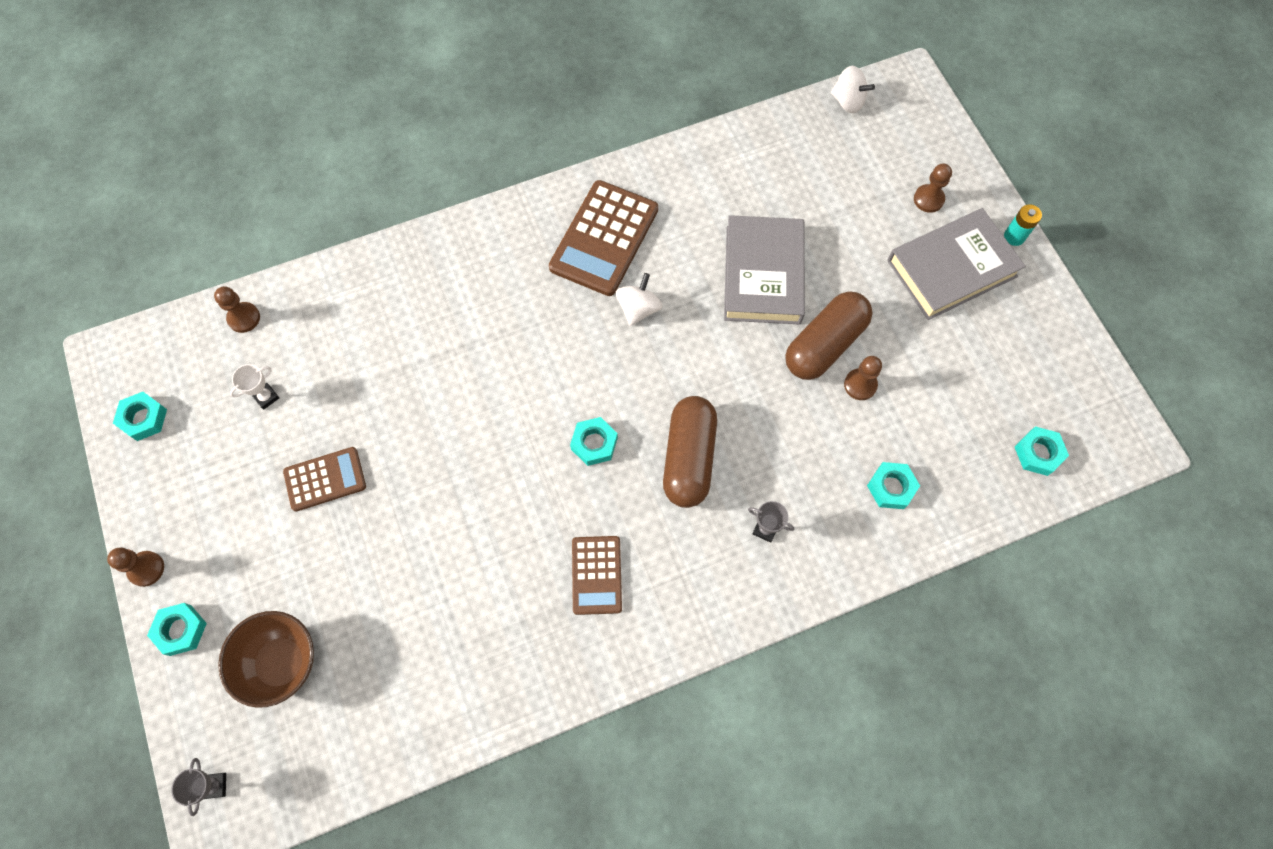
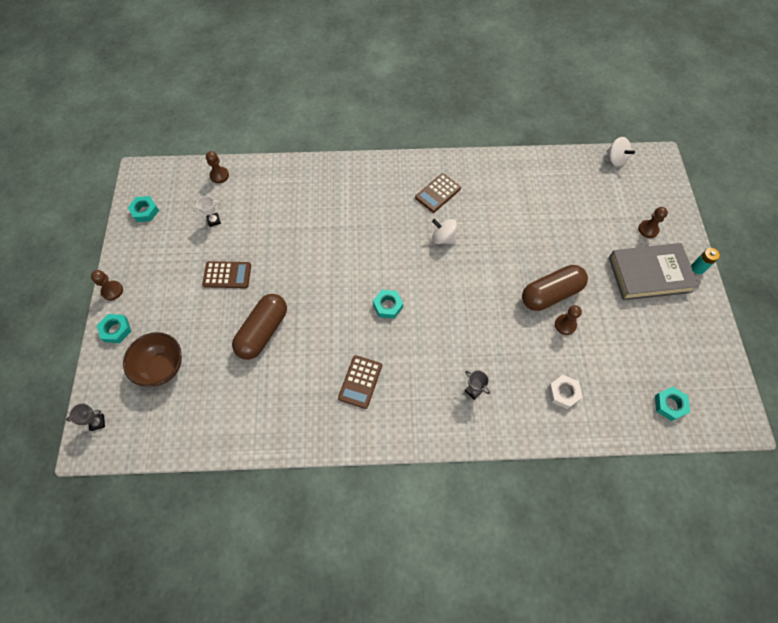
camera: 20 degrees right, 5 degrees down
(214, 785) = (97, 422): grey trophy -> grey trophy turned 60 degrees clockwise
(604, 238) = (437, 193): brown calculator -> brown calculator, size x0.59
(638, 309) = (443, 238): white spinning top -> white spinning top turned 105 degrees counterclockwise
(689, 458) = (441, 333): brown capsule -> brown capsule (263, 332)
(763, 274) = (527, 242): grey book -> none
(891, 487) = (563, 393): turquoise nut -> white nut

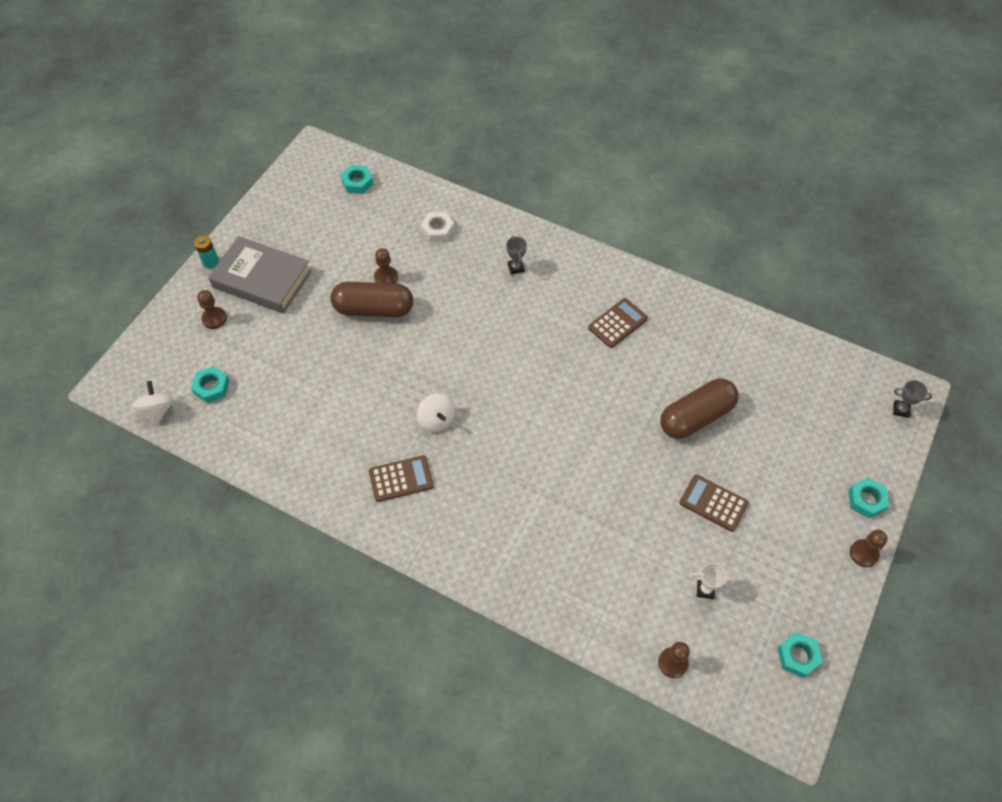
camera: 150 degrees left, 5 degrees down
(162, 367) = (820, 432): brown bowl -> none
(388, 306) = (547, 378): turquoise nut -> turquoise nut (211, 387)

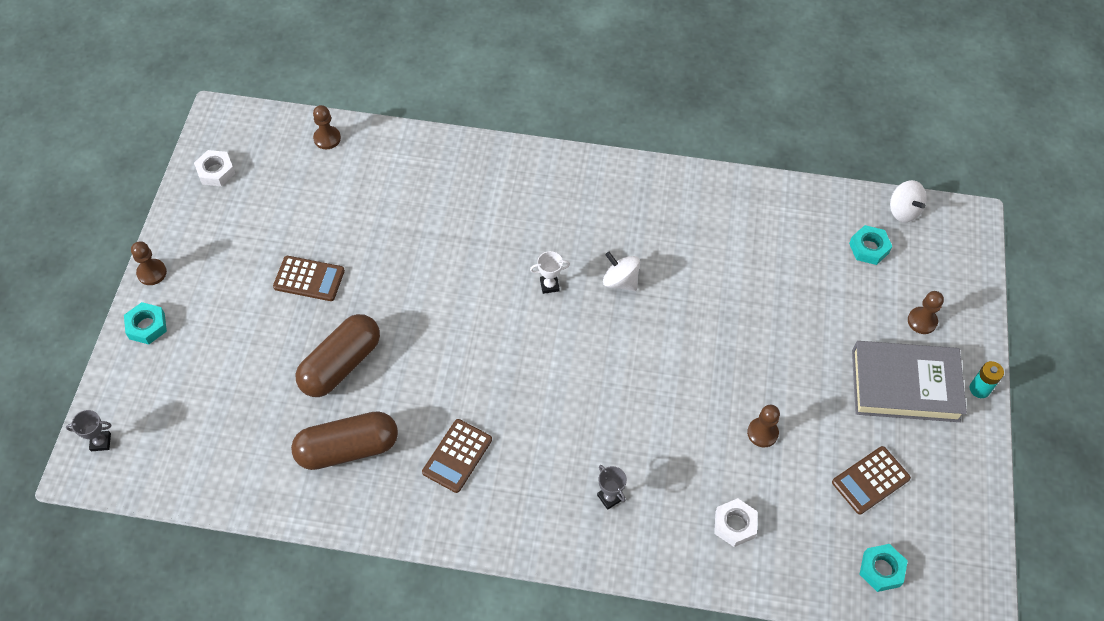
camera: 160 degrees right, 0 degrees up
(374, 309) = (753, 387): brown capsule -> brown capsule (347, 449)
(401, 479) = (628, 216): brown calculator -> brown calculator (870, 480)
(705, 590) = (306, 200): white trophy -> white trophy (549, 285)
(798, 656) = (215, 171): turquoise nut -> white nut

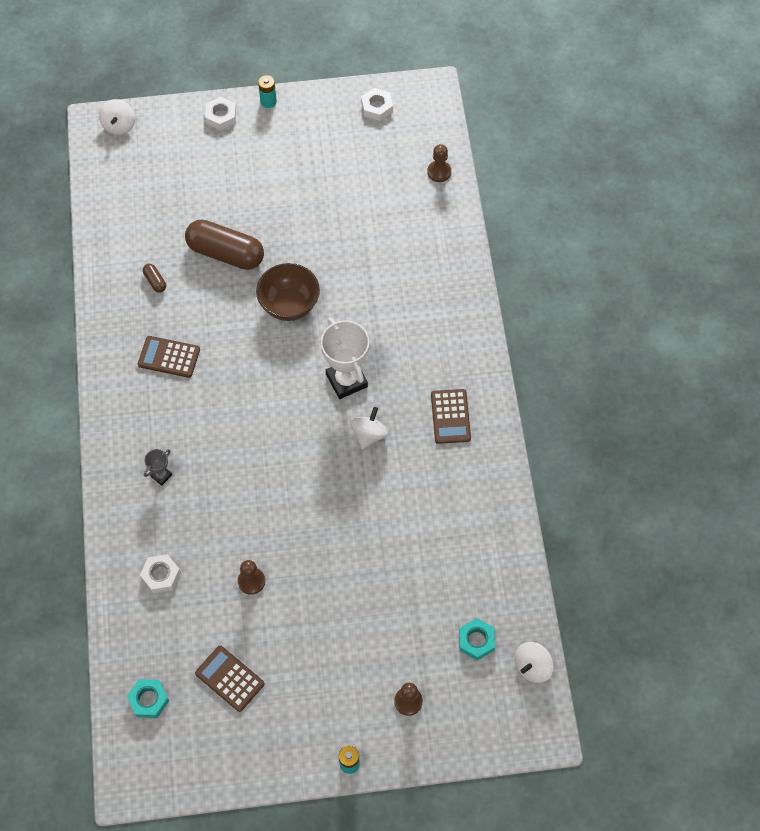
camera: 75 degrees right, 5 degrees up
(101, 442) = (119, 125): grey trophy -> white spinning top
(147, 326) = (221, 116): turquoise nut -> white nut
(152, 273) = (268, 101): brown pawn -> turquoise battery
(309, 279) = (296, 206): brown calculator -> brown calculator (450, 416)
(347, 449) = (155, 281): brown capsule -> brown capsule, size x0.41
(435, 316) = (289, 305): none -> brown bowl
(549, 285) = (346, 380): white trophy -> white trophy, size x2.11
(905, 385) = (334, 695): grey book -> none

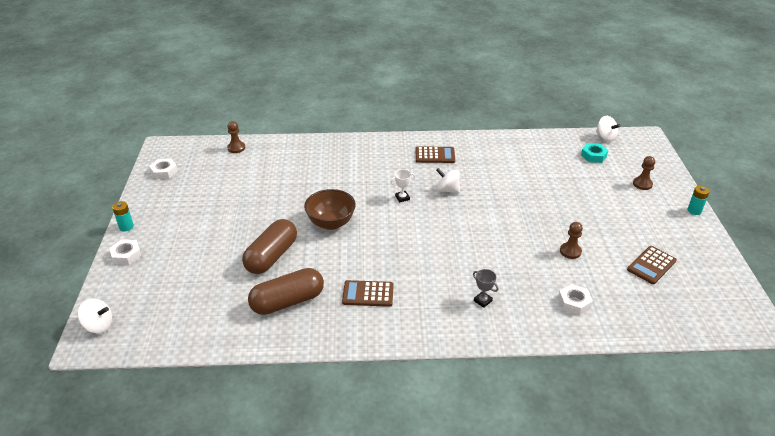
camera: 85 degrees left, 25 degrees down
(148, 700) = (683, 311): turquoise nut -> none
(155, 281) = (287, 302): brown capsule -> brown capsule, size x2.44
(169, 357) = (368, 294): brown calculator -> brown calculator turned 75 degrees clockwise
(346, 380) = (402, 198): white trophy -> white trophy, size x0.48

